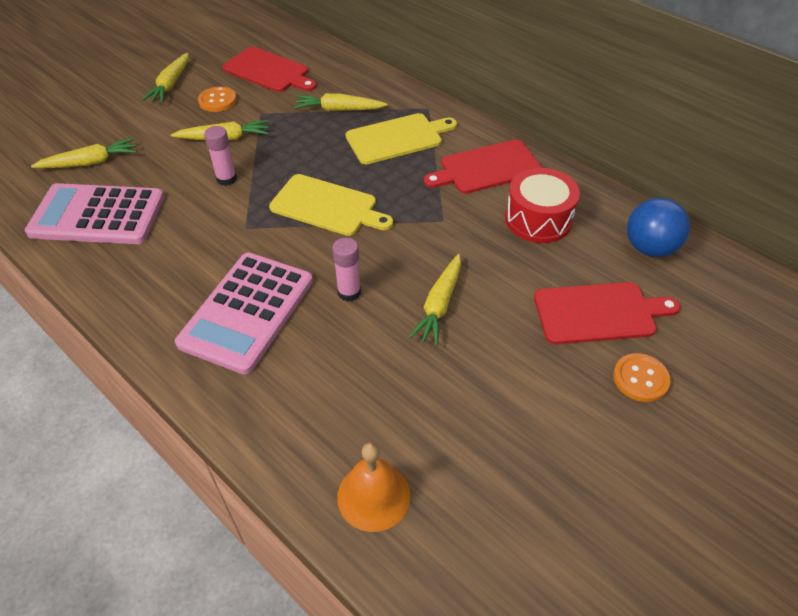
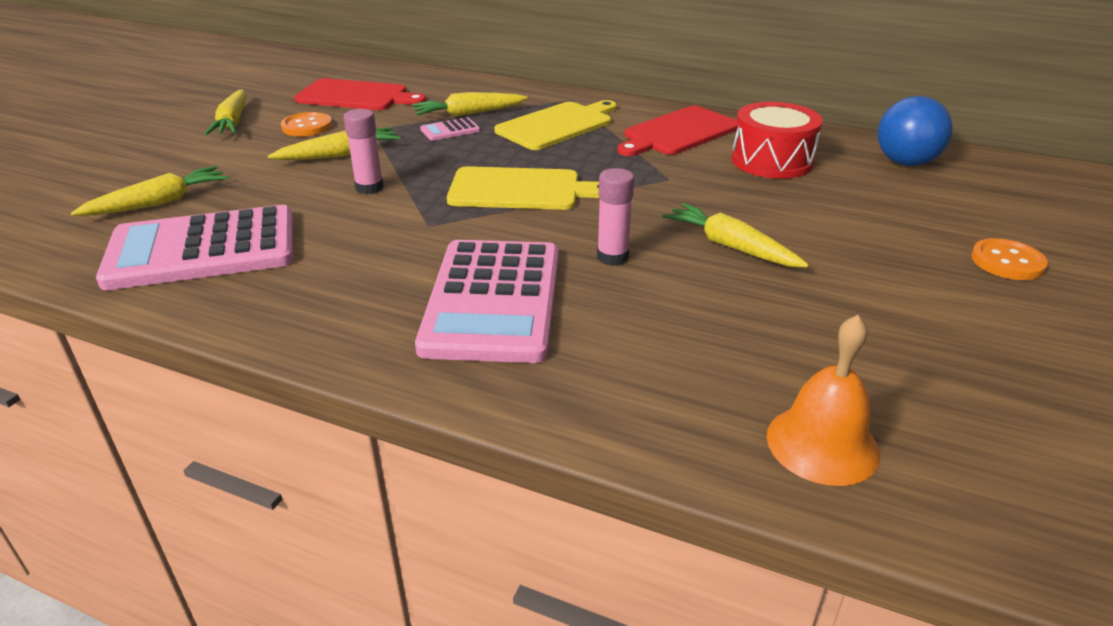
camera: 20 degrees left, 15 degrees down
(314, 127) = (450, 130): none -> pink calculator
(439, 305) = (731, 246): yellow carrot -> yellow carrot turned 135 degrees clockwise
(599, 313) = (909, 219): red cutting board -> none

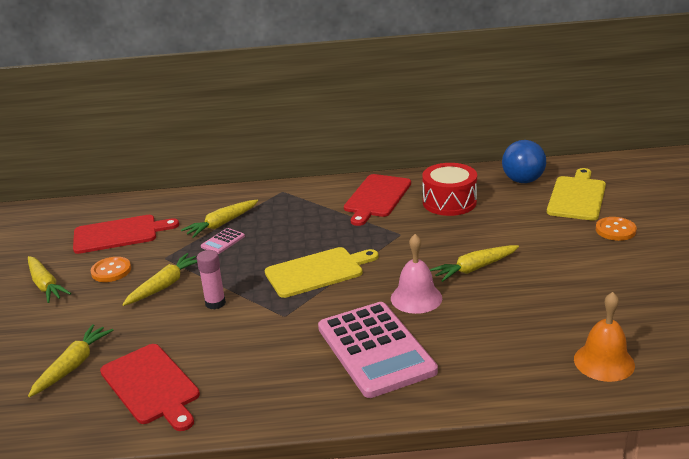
camera: 25 degrees left, 5 degrees down
(203, 249) = (151, 386): pink calculator -> red cutting board
(557, 125) = (293, 215): yellow cutting board -> yellow cutting board (577, 197)
(612, 257) = (416, 298): pink glue stick -> pink bell
(731, 246) = (474, 268): yellow carrot -> yellow carrot turned 45 degrees counterclockwise

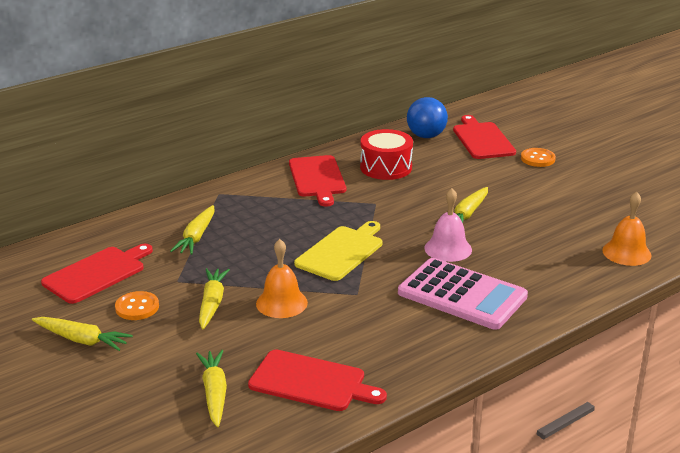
camera: 35 degrees left, 0 degrees up
(215, 303) = (281, 303): pink glue stick -> orange bell
(223, 241) = (219, 251): pink calculator -> none
(577, 197) = (482, 139): yellow cutting board -> red cutting board

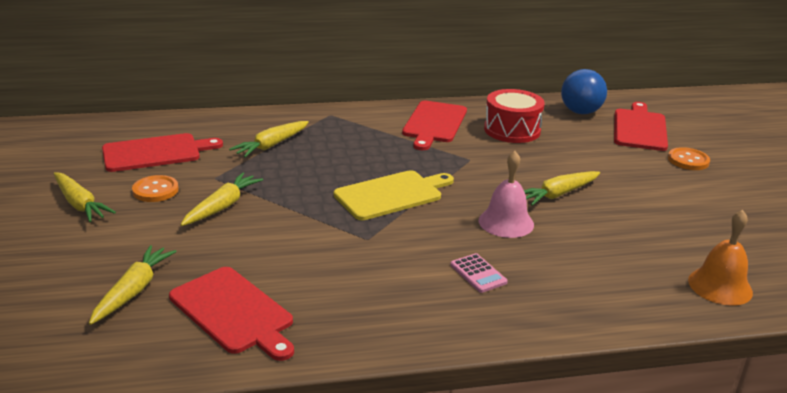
camera: 25 degrees right, 0 degrees up
(281, 303) = (285, 225): orange bell -> none
(462, 295) = (478, 273): pink calculator -> pink calculator, size x0.40

